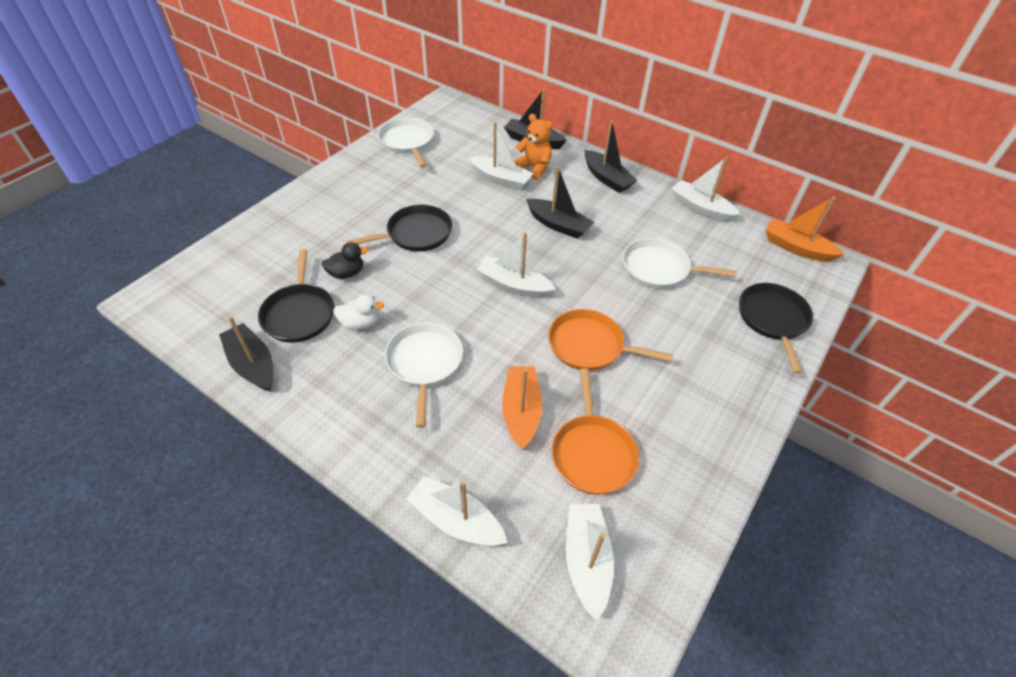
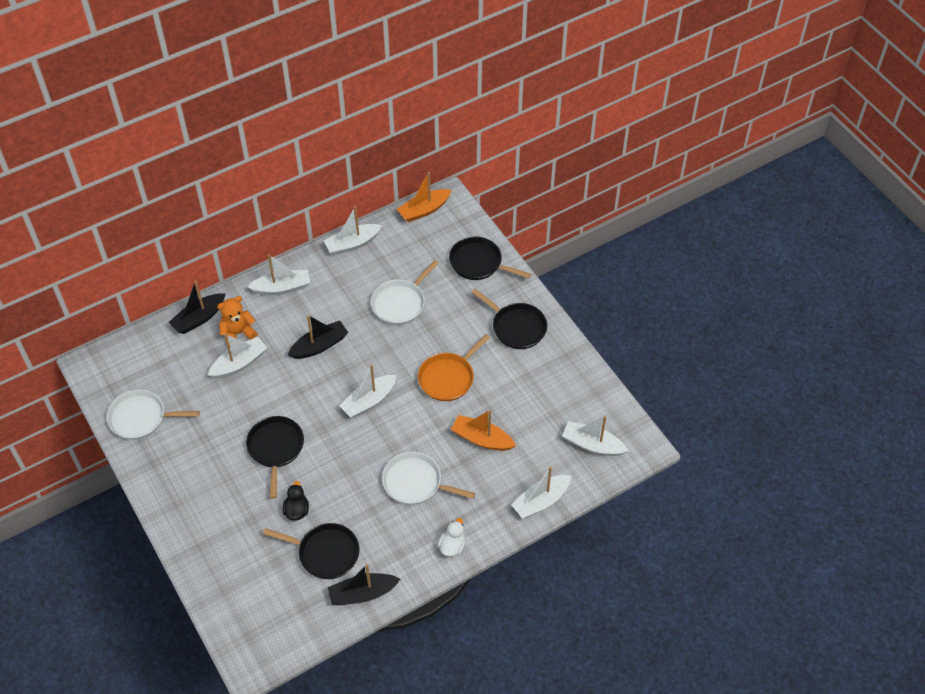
camera: 65 degrees left, 5 degrees up
(360, 323) = (356, 514): white duck -> white duck (452, 546)
(592, 453) = (529, 412): orange pan -> none
(606, 178) = (282, 288): black boat -> white boat
(713, 391) = (516, 327): none -> black pan

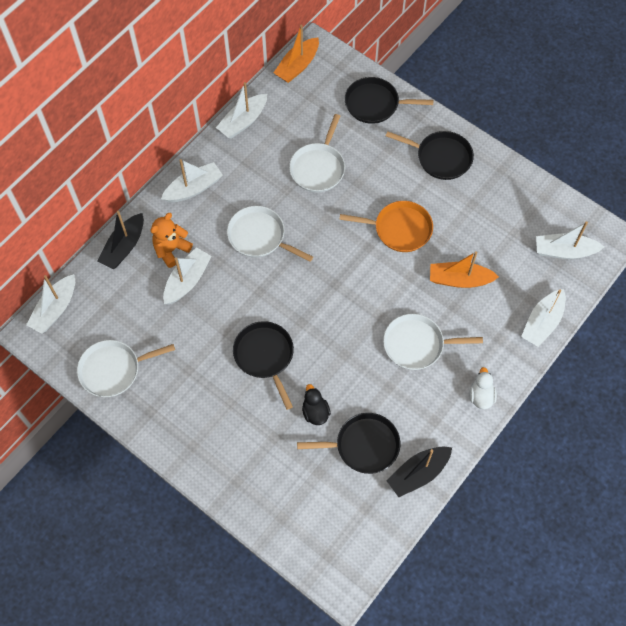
camera: 20 degrees left, 10 degrees up
(319, 346) = (259, 236): black boat -> white pan
(369, 401) = (334, 277): white boat -> white boat (55, 309)
(448, 378) = (399, 229): orange pan -> orange pan turned 105 degrees counterclockwise

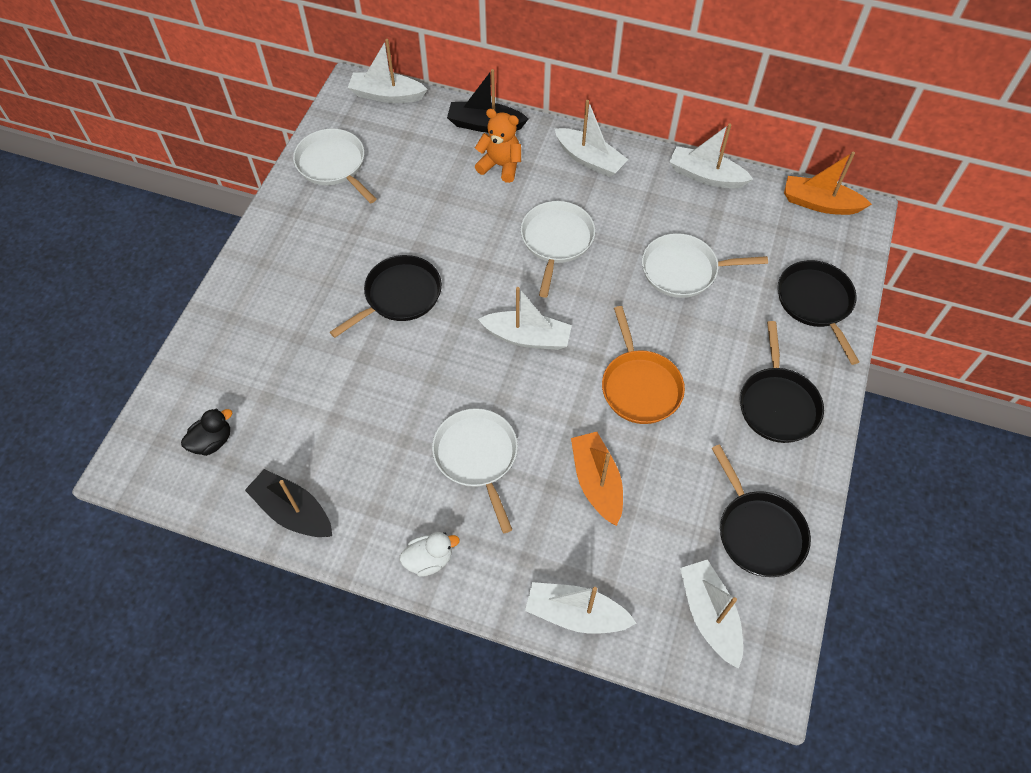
camera: 70 degrees right, 5 degrees down
(187, 280) = (467, 192): white boat -> white boat (527, 337)
(315, 412) = (343, 370): black duck -> black duck (212, 441)
(364, 445) = (314, 436): black pan -> black pan (758, 532)

